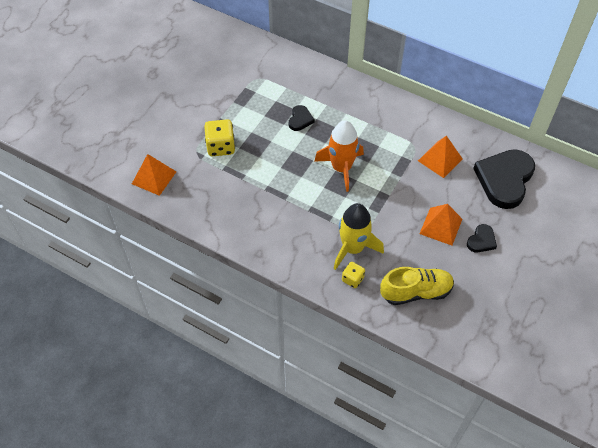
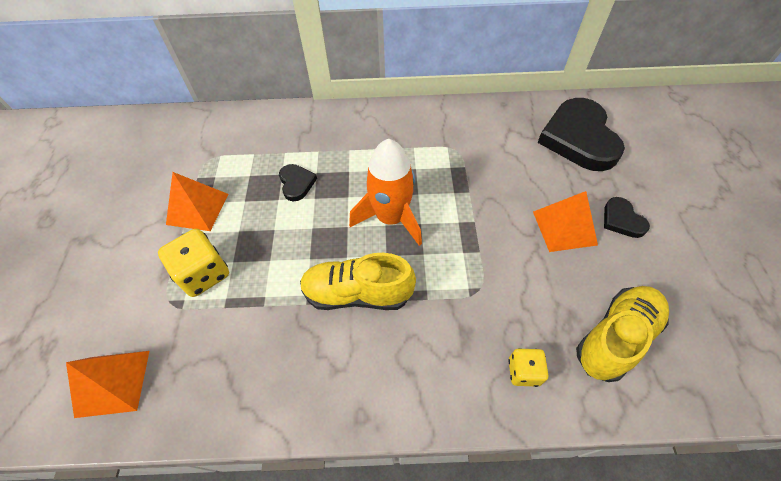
camera: 30 degrees left, 0 degrees up
(294, 198) = (357, 294): none -> yellow shoe
(353, 248) = (488, 322): yellow rocket -> none
(440, 159) = (495, 150): orange pyramid -> orange pyramid (198, 209)
(481, 240) = (622, 220): black heart -> black heart turned 150 degrees clockwise

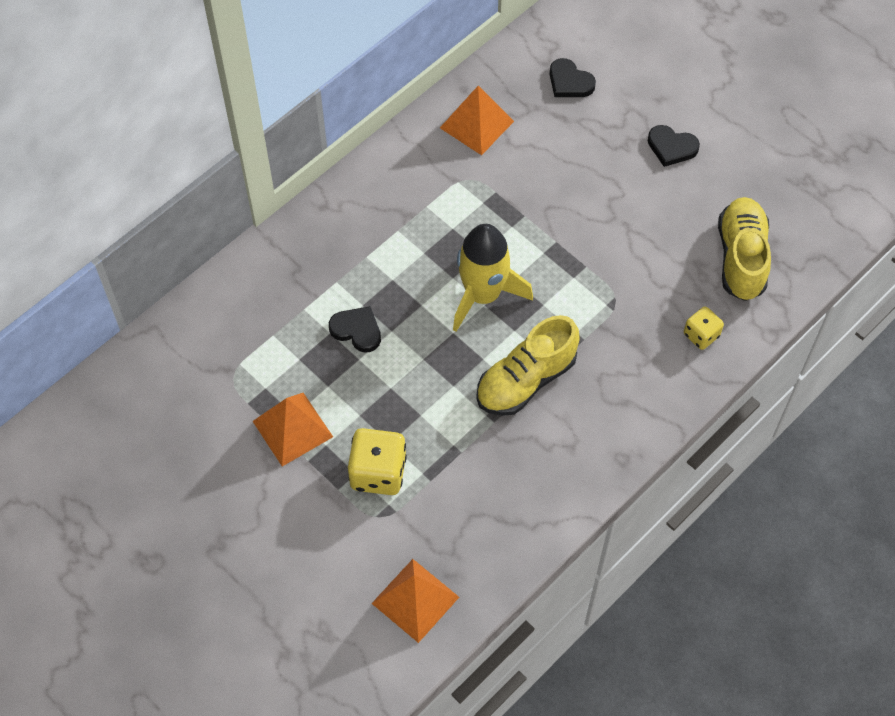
camera: 45 degrees left, 5 degrees up
(391, 218) = (483, 295): orange rocket -> yellow rocket
(564, 228) = (633, 190): orange pyramid -> orange pyramid (477, 124)
(579, 138) = (569, 82): black heart -> black heart, size x0.46

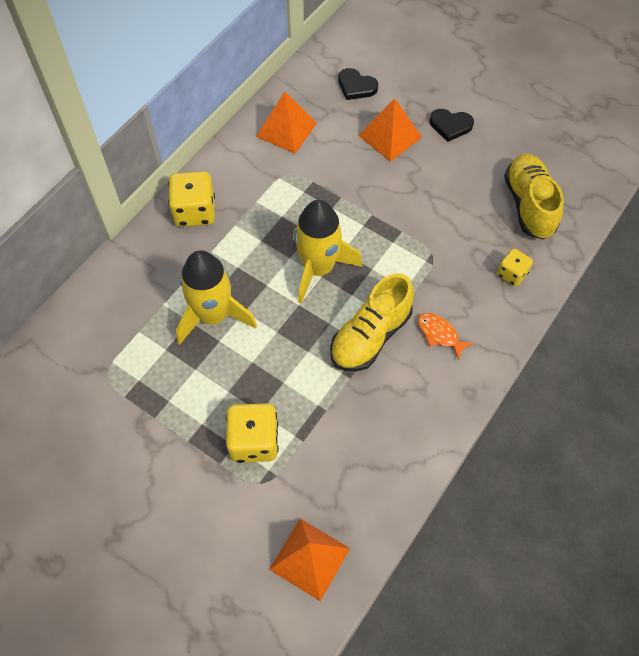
camera: 10 degrees left, 0 degrees up
(292, 429) = (169, 413): orange pyramid -> orange pyramid (390, 136)
(355, 208) = (195, 212): none -> yellow dice
(357, 330) = (213, 316): black heart -> yellow rocket
(603, 390) = (439, 334): none -> orange fish

